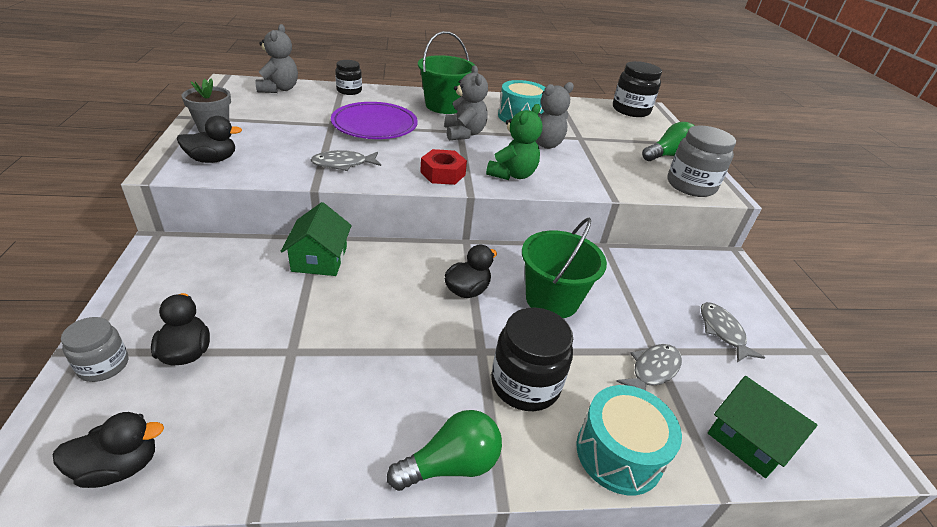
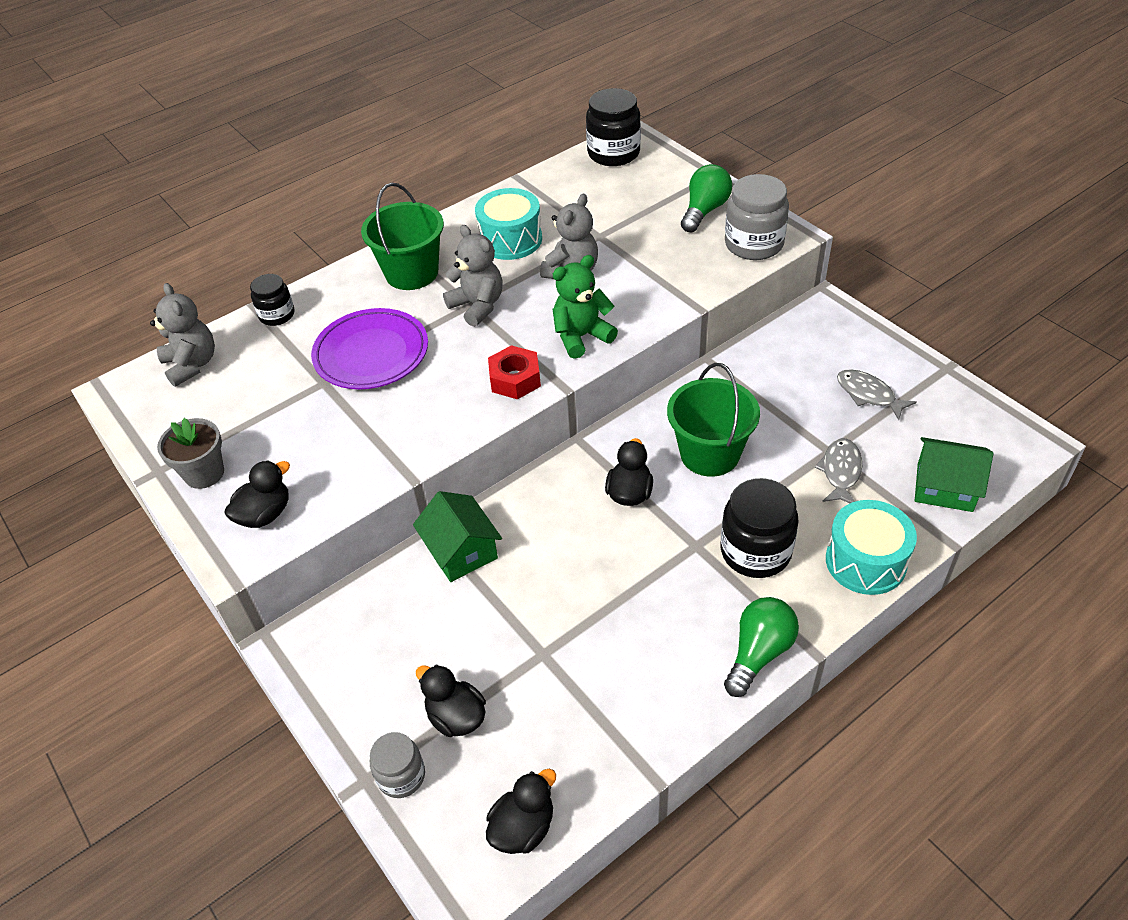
camera: 25 degrees left, 10 degrees up
(343, 164) = (404, 431): grey fish -> none
(512, 174) = (581, 337): green teddy bear -> green teddy bear turned 120 degrees counterclockwise

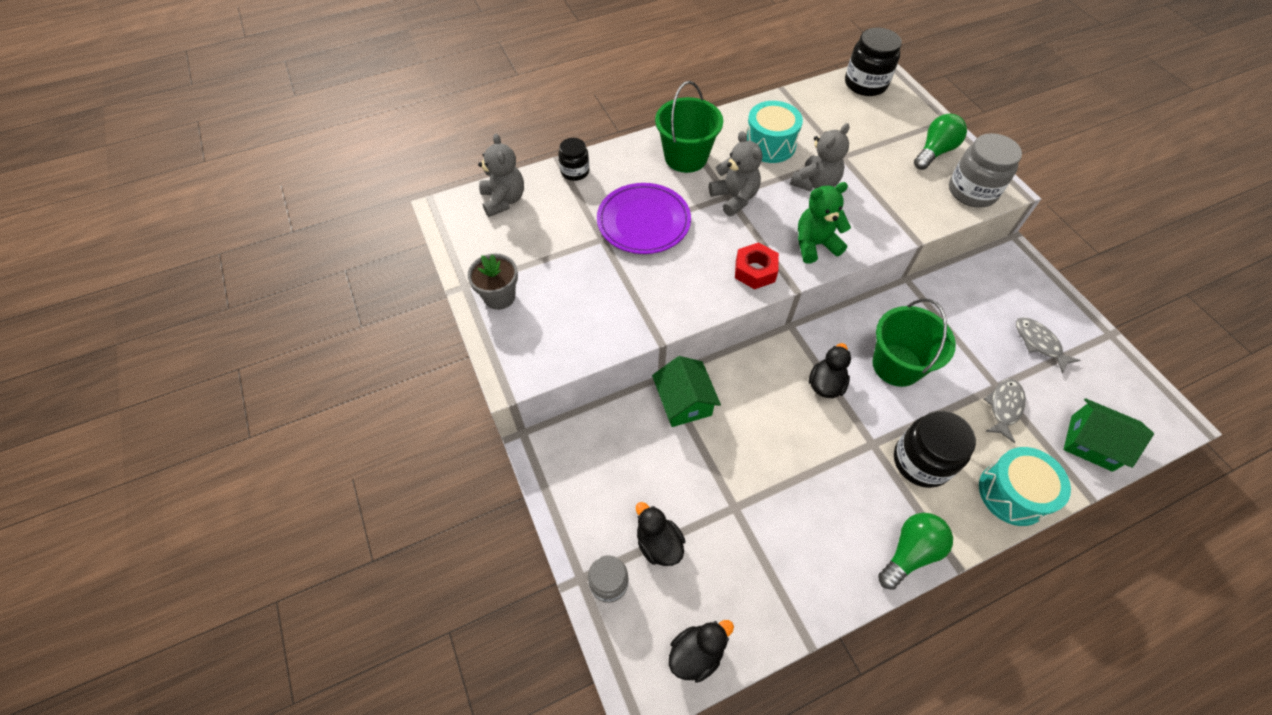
camera: 10 degrees right, 10 degrees up
(265, 514) = (540, 344): black duck -> none

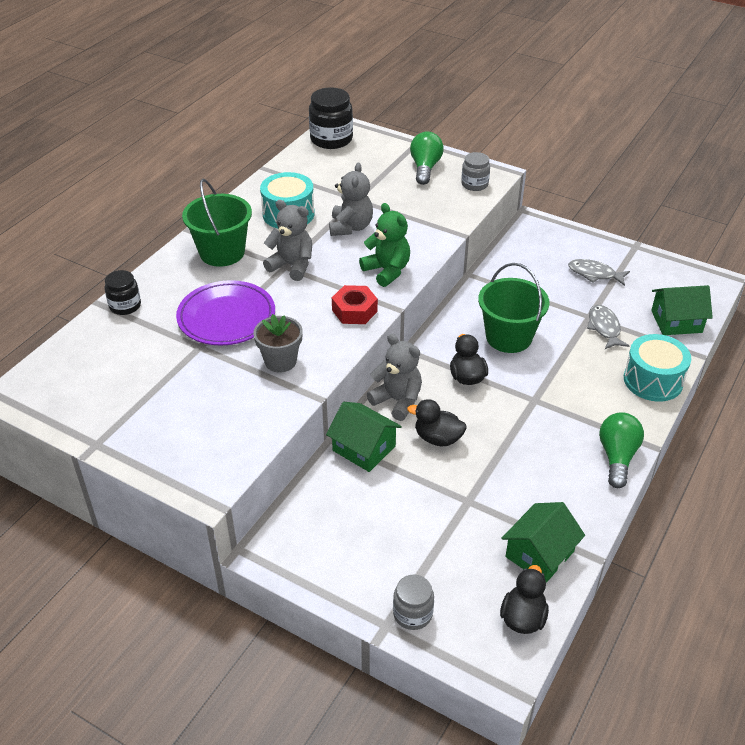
camera: 35 degrees left, 15 degrees down
(499, 297) = (139, 436): grey flower pot -> grey flower pot (280, 361)
(503, 200) = (72, 358): grey teddy bear -> grey teddy bear (397, 401)
(658, 544) = (429, 561): black duck -> black duck (438, 438)
(758, 602) = (539, 554): none -> green house
(815, 245) = (387, 271): green teddy bear -> green teddy bear turned 105 degrees clockwise
(921, 461) = (577, 393): black jar -> none
(972, 191) = (474, 184): grey jar -> grey jar, size x0.60

